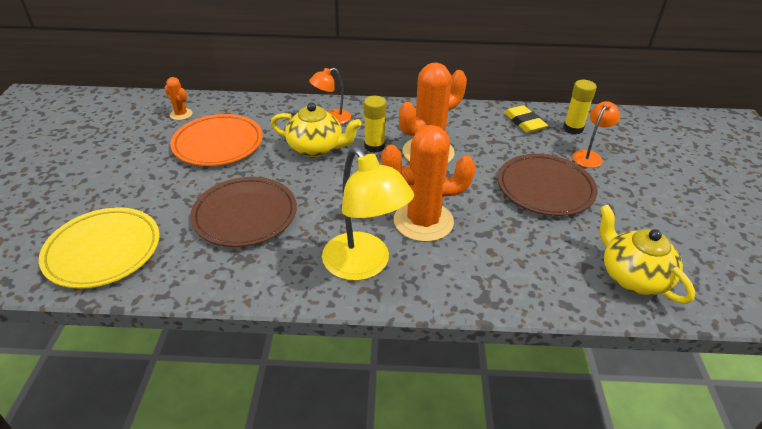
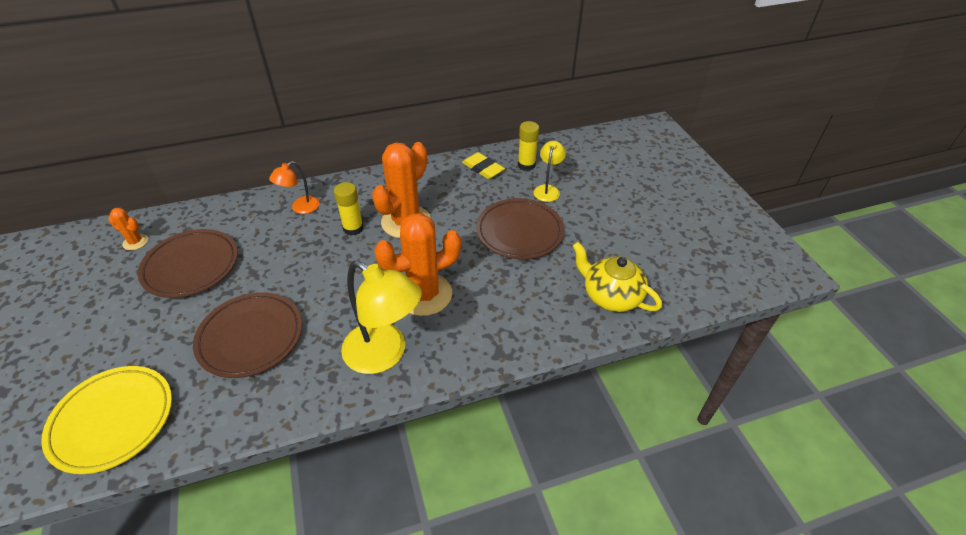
camera: 20 degrees left, 5 degrees up
(218, 144) = (191, 266): orange plate -> brown plate
(316, 148) = (296, 245): yellow teapot -> none
(589, 156) = (547, 189): orange lamp -> yellow lamp

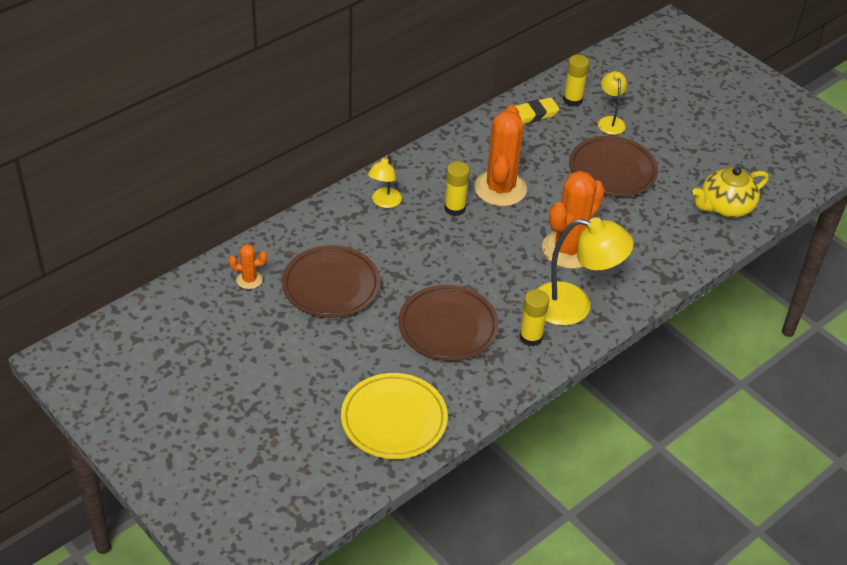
camera: 25 degrees left, 0 degrees up
(300, 208) = (384, 202): orange lamp -> yellow lamp
(316, 374) = (531, 337): none -> yellow glue stick
(483, 168) = (533, 114): yellow eraser -> yellow eraser turned 45 degrees counterclockwise
(610, 296) = (725, 207): yellow teapot -> yellow teapot turned 45 degrees counterclockwise

